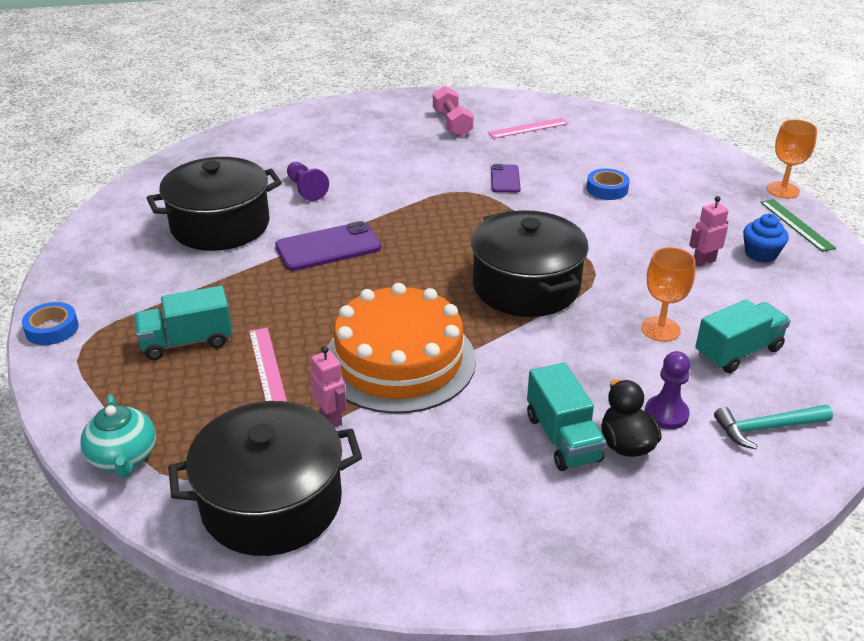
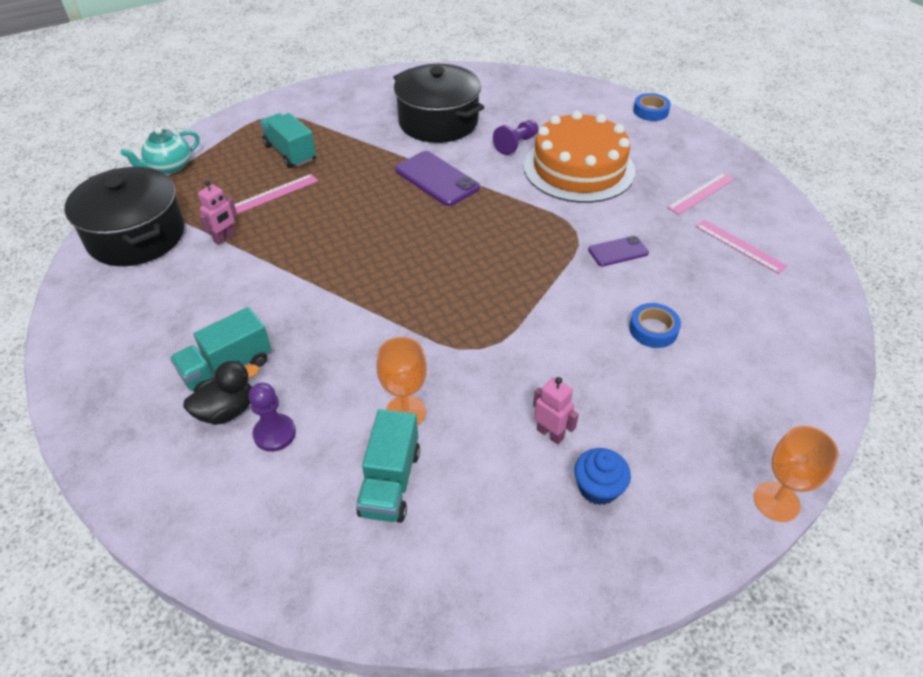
camera: 70 degrees right, 10 degrees up
(52, 329) = (286, 100): blue tape -> blue tape (650, 111)
(399, 360) = (300, 254): orange cake -> orange cake (578, 168)
(452, 124) = (701, 193): pink dumbbell -> pink ruler
(526, 286) = (435, 304): black pot -> none
(738, 352) = (390, 482): turquoise truck -> turquoise truck turned 60 degrees clockwise
(766, 428) = (272, 517): turquoise hammer -> none
(796, 224) = (693, 523): green ruler -> none

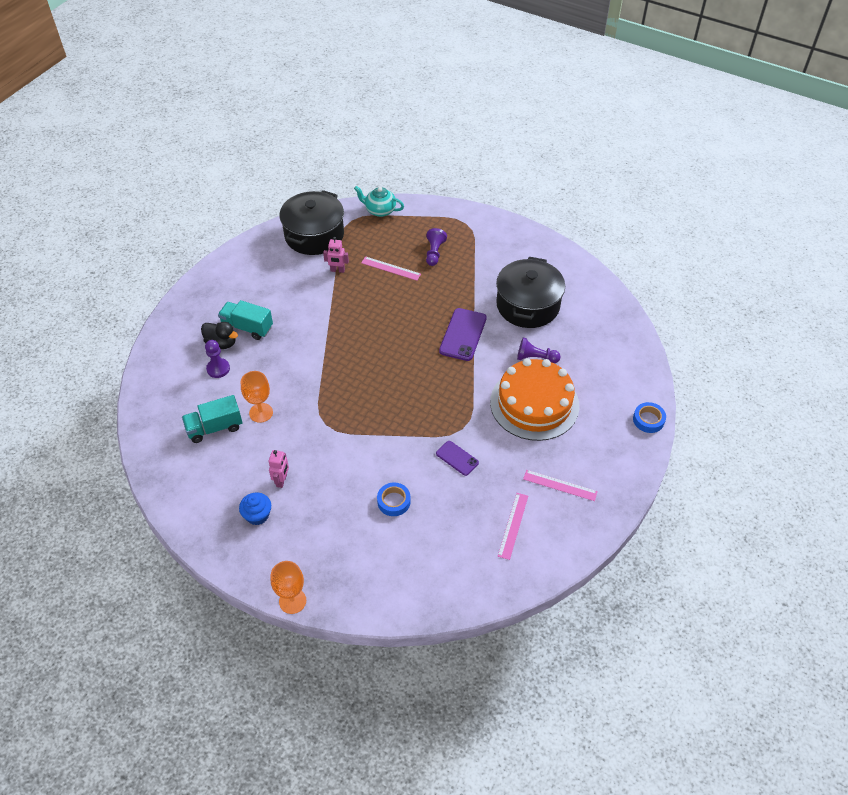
camera: 60 degrees right, 5 degrees up
(290, 153) = (434, 253): turquoise truck -> purple pawn

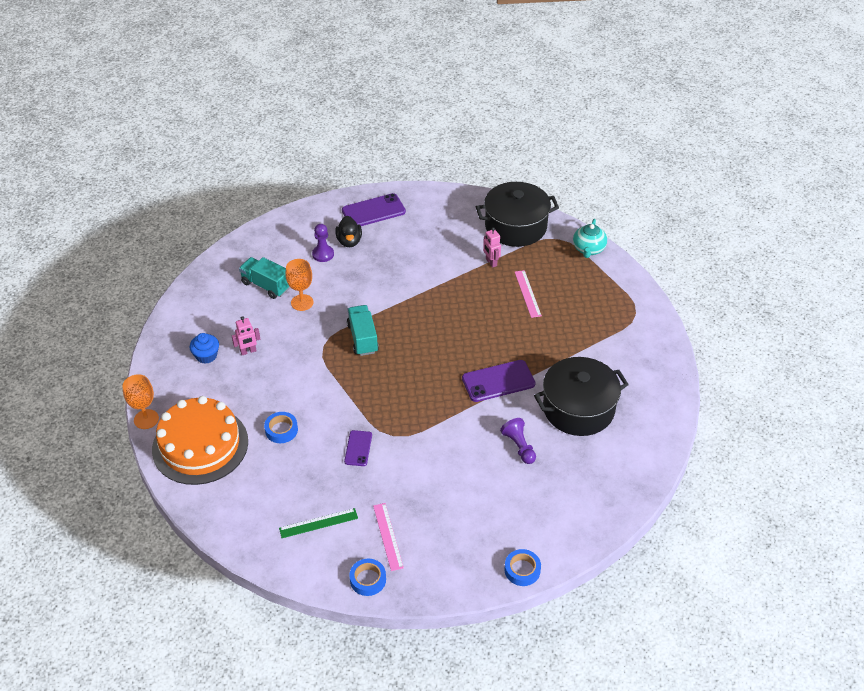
camera: 55 degrees right, 5 degrees down
(203, 309) = (373, 211): none -> purple phone
(247, 327) = (378, 246): turquoise truck -> turquoise truck (363, 338)
(380, 210) = (588, 249): turquoise teapot -> turquoise teapot turned 150 degrees counterclockwise
(434, 253) = (576, 311): purple pawn -> none
(513, 525) = (318, 523): pink ruler -> green ruler
(534, 404) = (464, 472): orange cake -> orange cake (200, 445)
(592, 520) = (368, 579): none -> blue tape

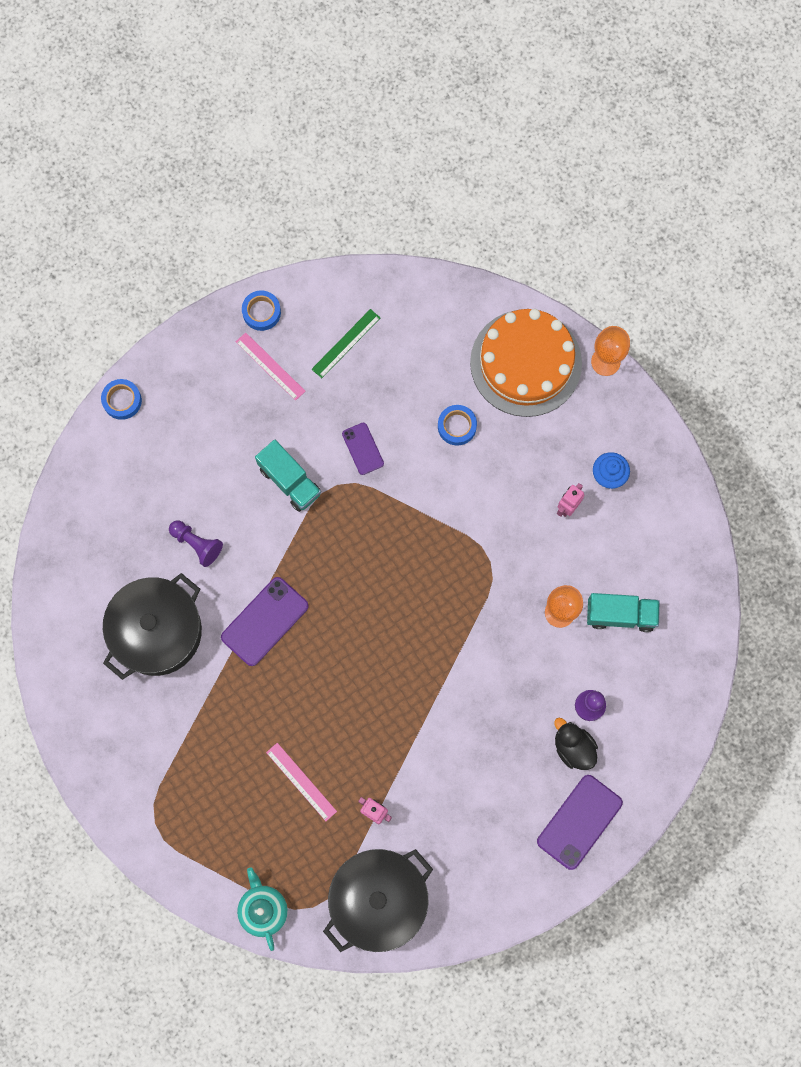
camera: 150 degrees right, 30 degrees up
(363, 338) = (453, 598): turquoise truck -> turquoise truck (289, 481)

